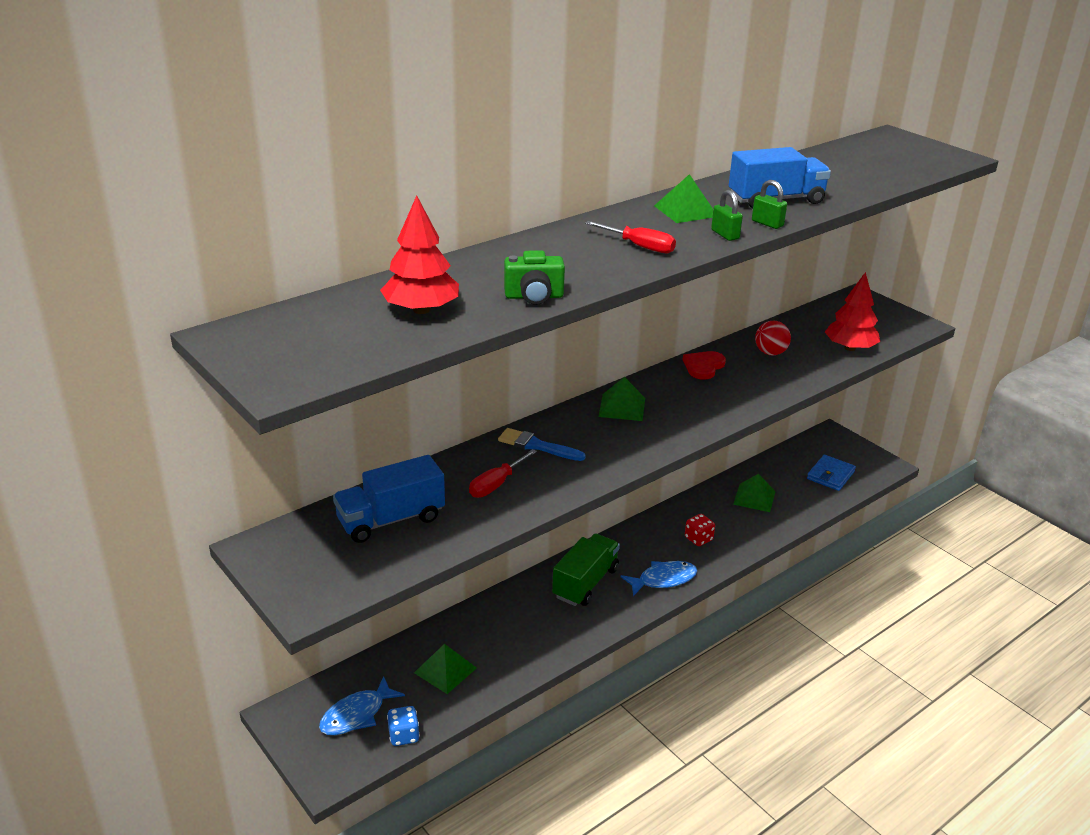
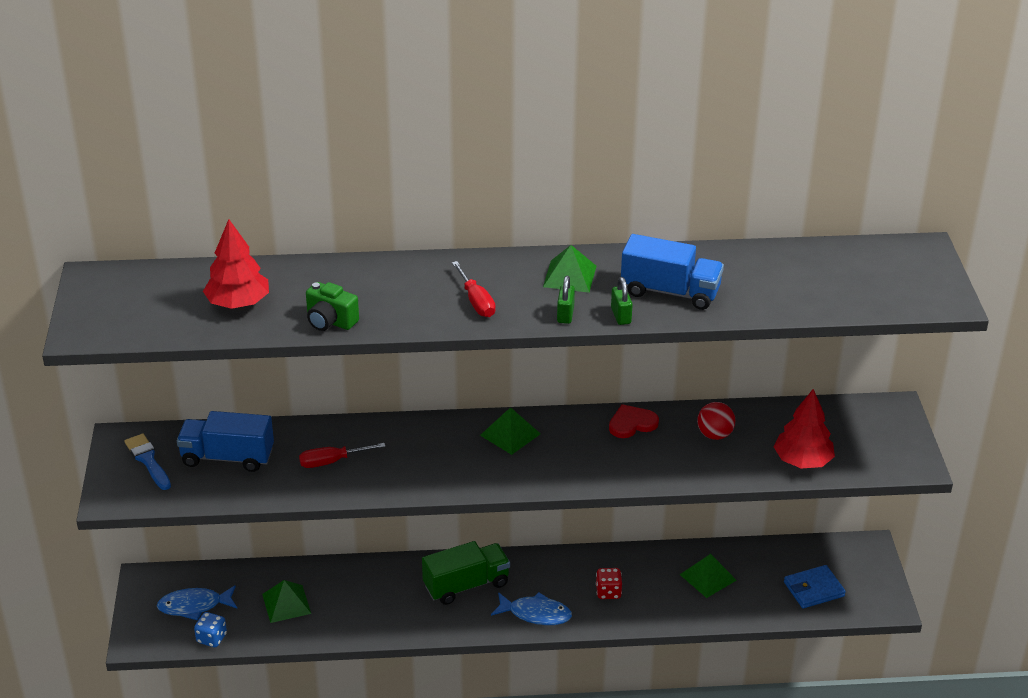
camera: 35 degrees right, 5 degrees up
(537, 446) = (399, 441): blue brush -> blue brush (148, 460)

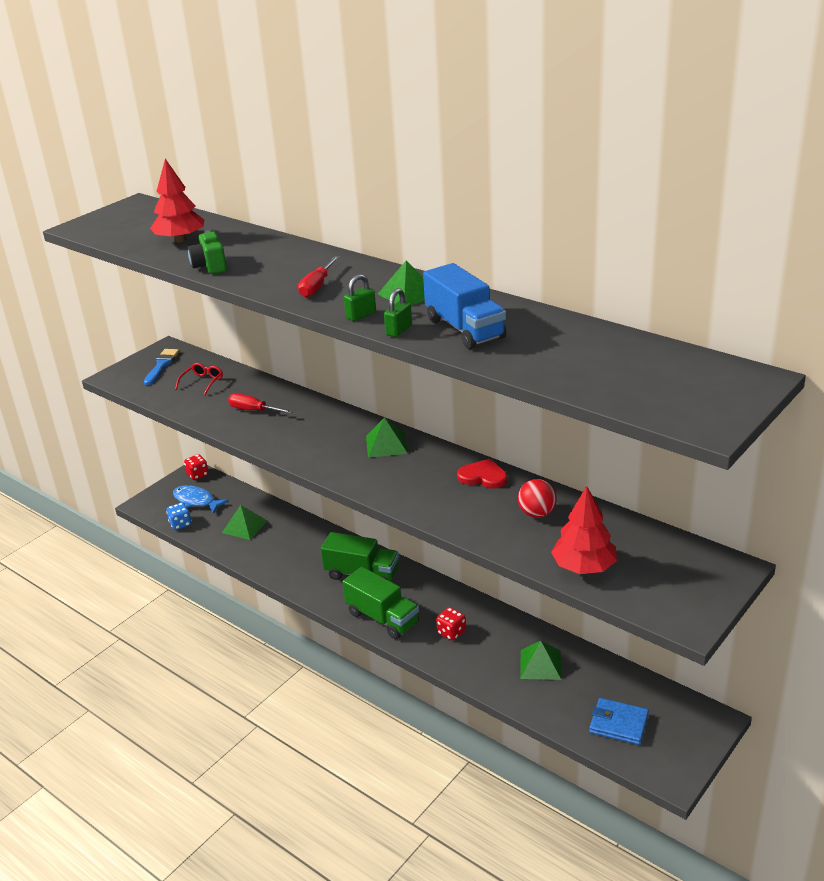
camera: 45 degrees right, 5 degrees down
(154, 578) = (198, 475): none -> red dice
(227, 457) = (202, 382): blue truck -> red glasses
(535, 614) = (382, 618): blue fish -> green truck

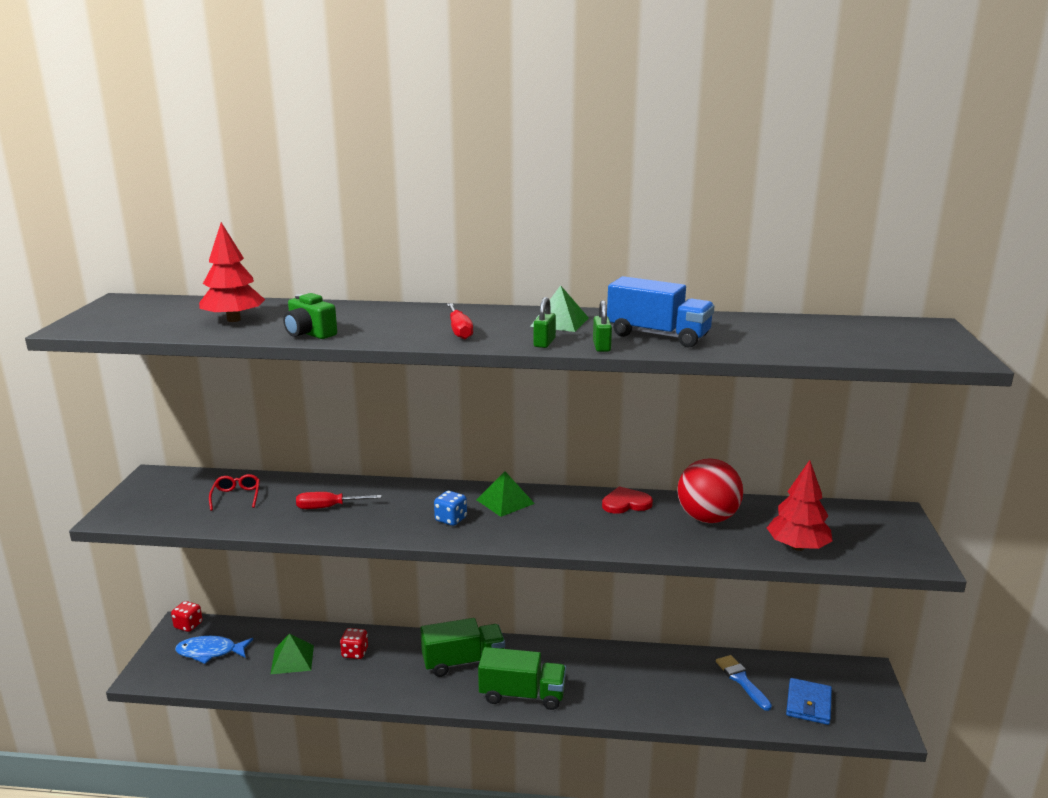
camera: 35 degrees left, 10 degrees down
(161, 365) = (165, 492): blue brush -> blue brush (741, 680)
(180, 524) = (211, 681): blue dice -> blue dice (451, 519)
(451, 632) = (598, 683): red dice -> red dice (355, 653)
(537, 513) = (707, 518): red ball -> red ball, size x1.68
(540, 664) = (700, 680): green pyramid -> none
(618, 724) = (808, 704): blue wallet -> blue wallet turned 60 degrees counterclockwise

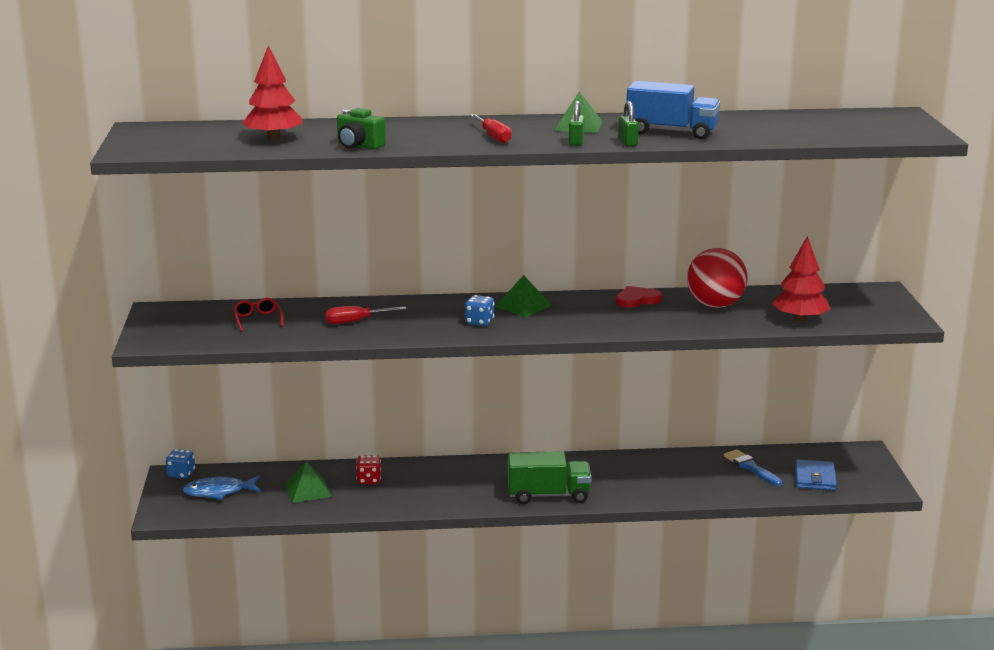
camera: 10 degrees left, 0 degrees up
(188, 625) = (181, 474): red dice -> blue dice
(463, 662) = (481, 477): green truck -> none

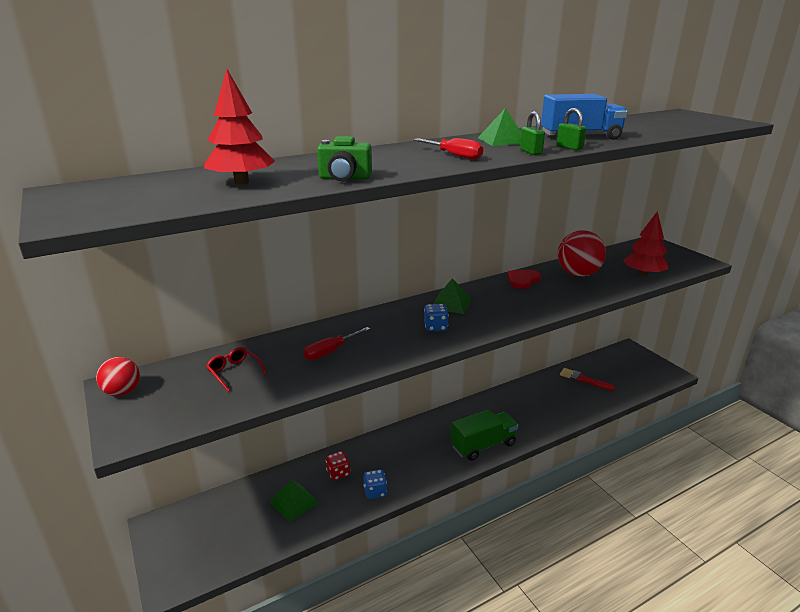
camera: 25 degrees left, 5 degrees up
(158, 315) = (122, 392): none -> red ball
(181, 474) = (164, 521): blue dice -> blue dice (375, 492)
(219, 492) = (213, 532): blue fish -> none
(751, 467) = (583, 379): blue brush -> red brush
(815, 478) = (626, 377): blue wallet -> none

